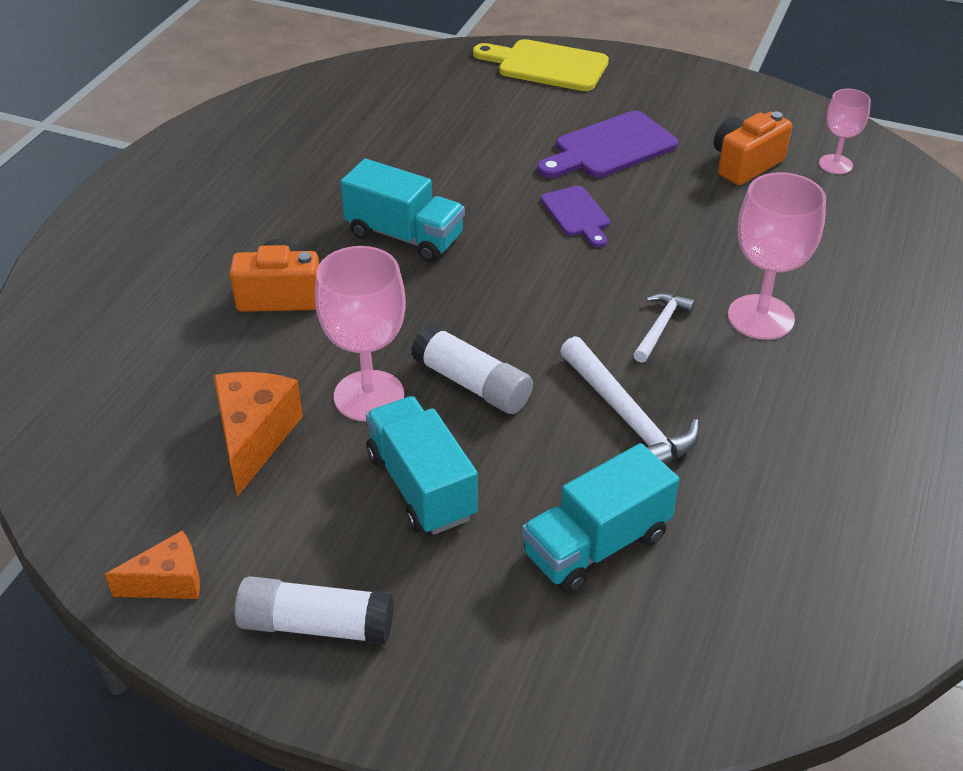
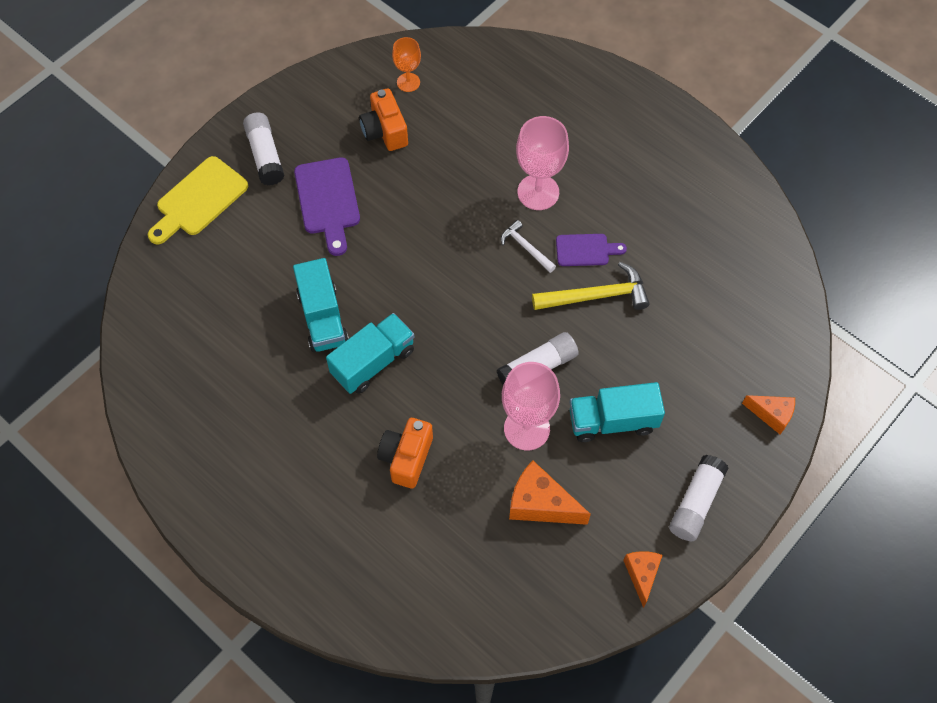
camera: 70 degrees left, 20 degrees up
(528, 700) = (771, 415): none -> orange cheese
(576, 214) = (395, 250): purple cutting board -> purple cutting board (585, 250)
(596, 545) = (684, 347): turquoise truck -> turquoise truck (322, 318)
(627, 418) = (596, 296): white hammer -> yellow hammer
(638, 91) = (265, 155): none -> white glue stick
(835, 164) = (408, 82): pink goblet -> orange goblet

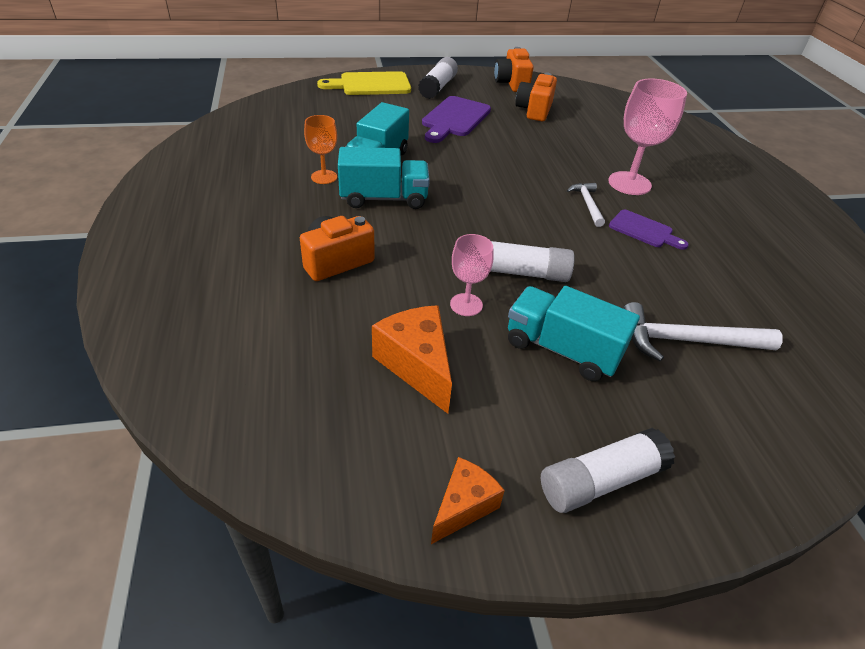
camera: 35 degrees right, 20 degrees down
(327, 94) = (511, 84): none -> orange camera
(408, 82) = (576, 101): orange goblet -> orange goblet (324, 177)
(526, 428) = (466, 305): pink goblet -> pink goblet, size x0.59
(596, 296) = (628, 260): yellow hammer -> none
(678, 353) = (686, 341): none -> white hammer
(771, 415) = (775, 459): orange cheese -> none

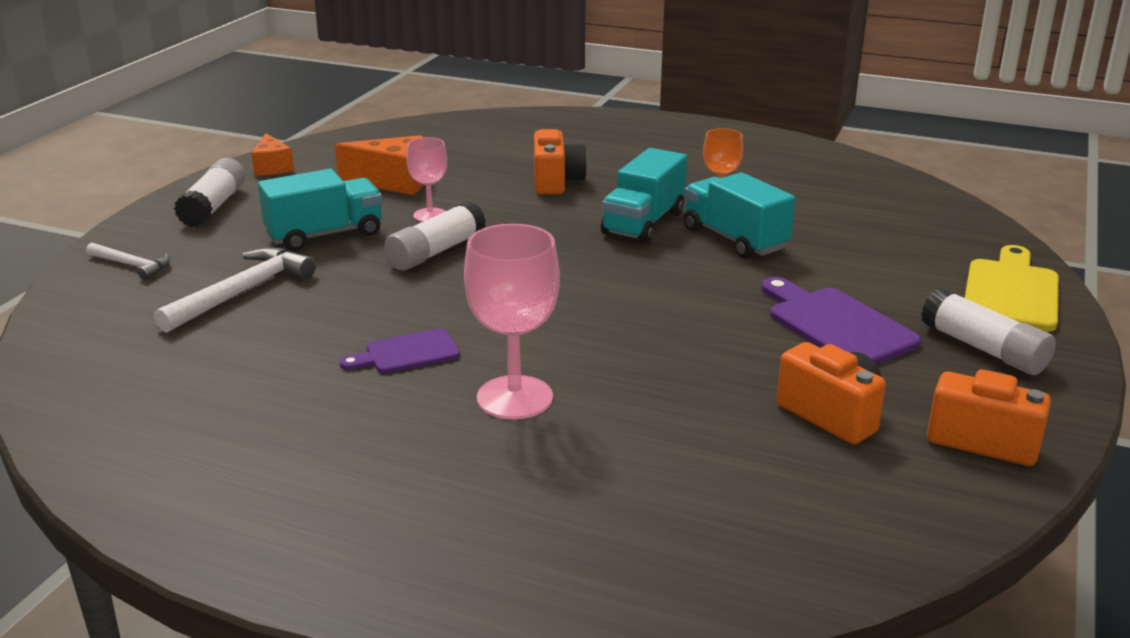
camera: 125 degrees right, 15 degrees down
(587, 204) = (503, 338): white hammer -> white hammer (132, 265)

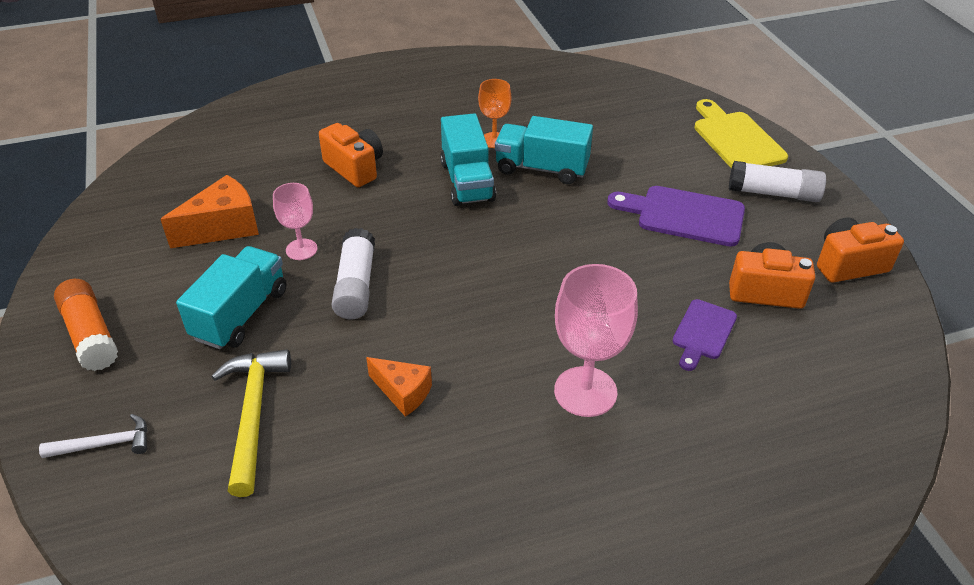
camera: 40 degrees left, 15 degrees up
(214, 206) = (90, 335): white glue stick -> orange glue stick
(242, 292) = (253, 414): white hammer -> yellow hammer
(272, 167) = (85, 261): orange cheese -> orange cheese (403, 392)
(407, 353) = (464, 397): purple cutting board -> purple cutting board (703, 332)

